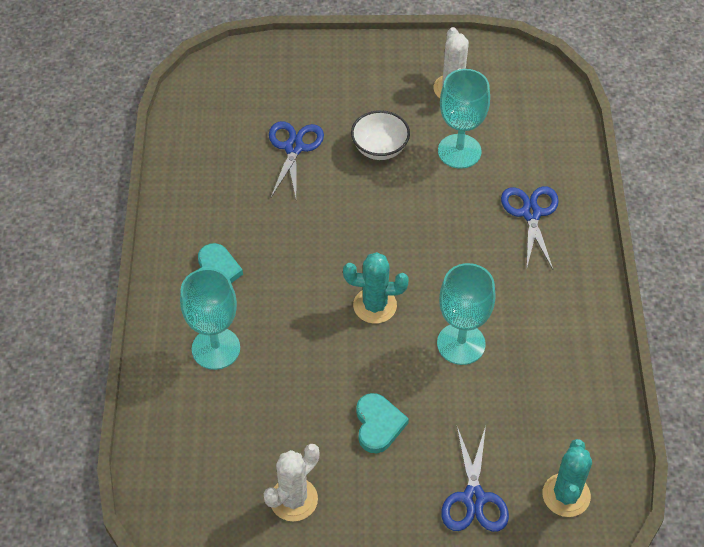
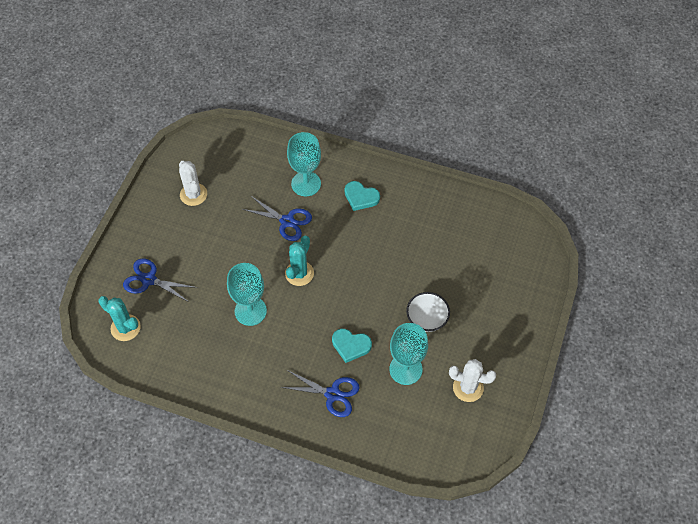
camera: 110 degrees right, 5 degrees up
(294, 148) = (446, 267): blue scissors -> blue scissors (287, 221)
(378, 424) = (218, 248): turquoise heart -> turquoise heart (351, 345)

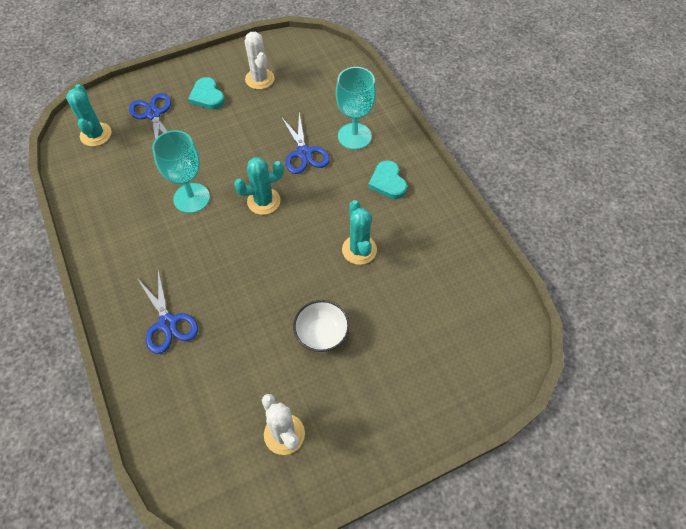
camera: 45 degrees right, 0 degrees up
(193, 194) = (259, 79): white cactus -> white cactus turned 45 degrees counterclockwise
(351, 345) = (231, 296): turquoise heart -> turquoise heart (207, 96)
(391, 253) = (359, 250): none -> turquoise cactus
(405, 369) = (250, 361): turquoise goblet -> none

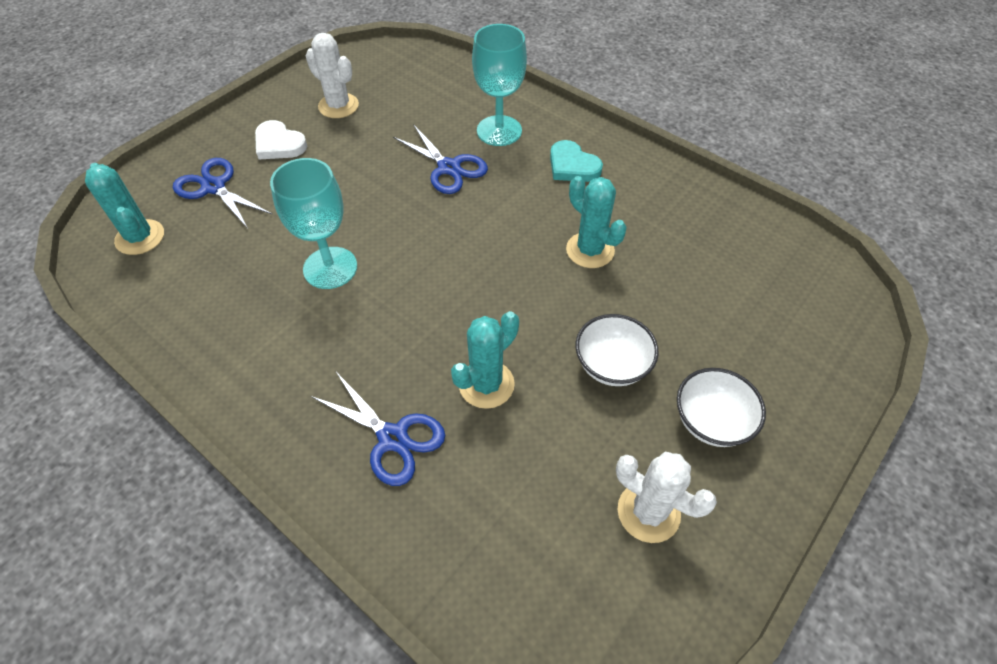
camera: 25 degrees left, 5 degrees down
(207, 96) = (279, 144): turquoise heart -> white heart
(263, 201) = (432, 238): turquoise cactus -> turquoise cactus (486, 384)
(359, 397) = (711, 421): none -> white bowl

